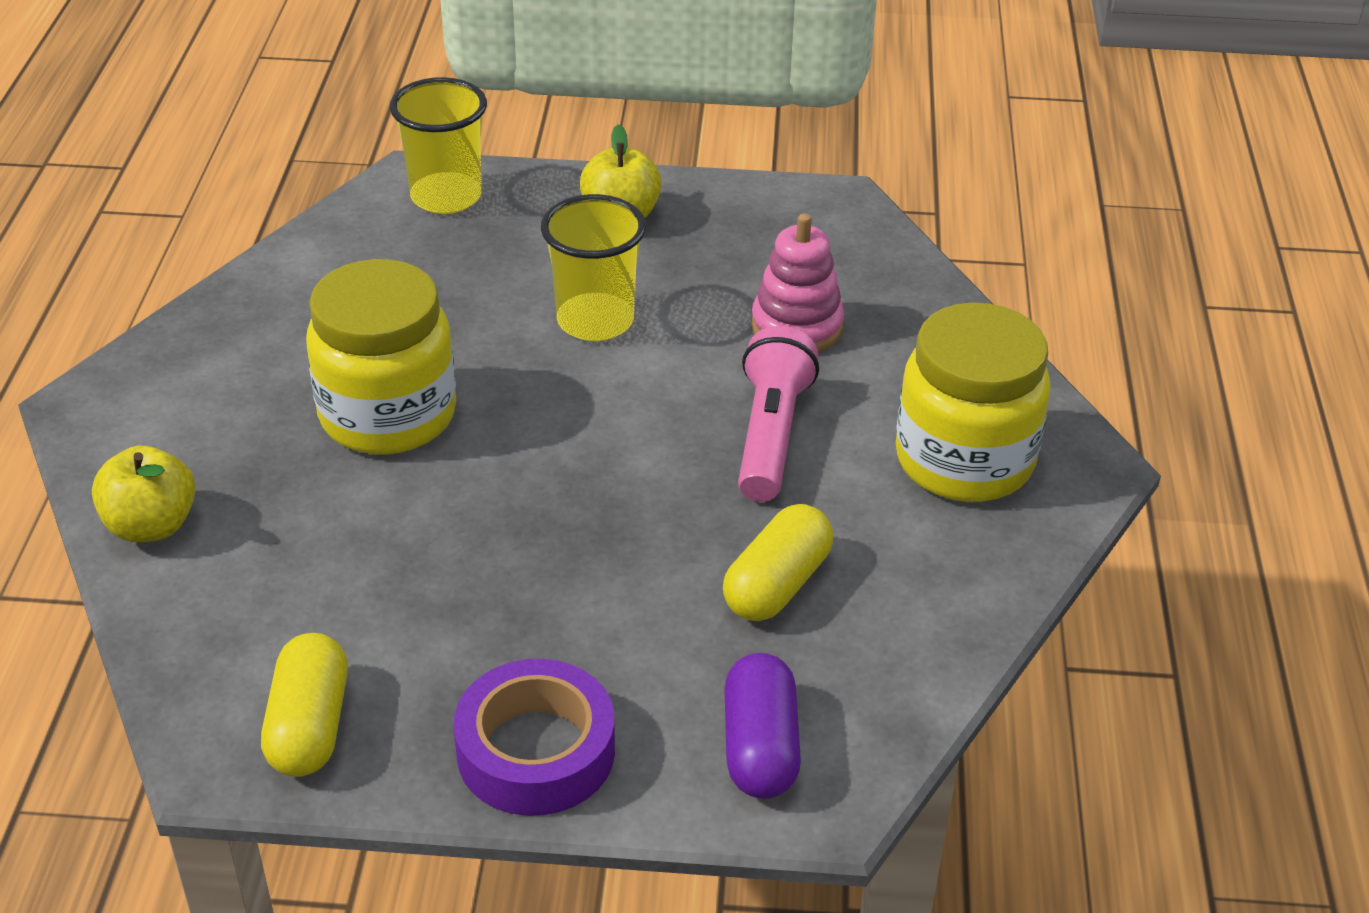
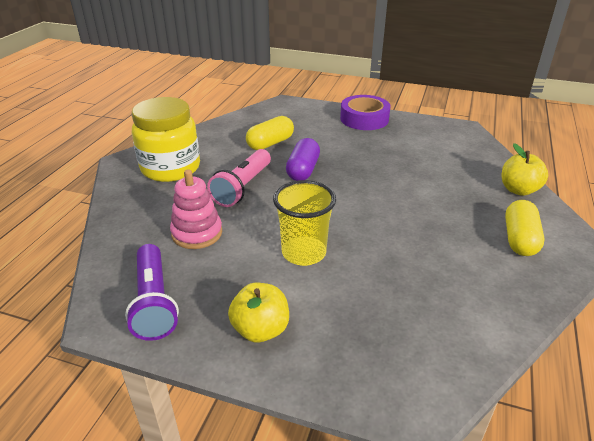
camera: 165 degrees left, 5 degrees down
(309, 726) = (436, 131): yellow capsule -> yellow capsule (519, 239)
(388, 415) = (420, 219): yellow jar -> none
(446, 196) = (388, 375): yellow cup -> none
(760, 747) = (297, 112): purple capsule -> purple capsule (303, 170)
(786, 225) = (154, 302): none -> purple flashlight

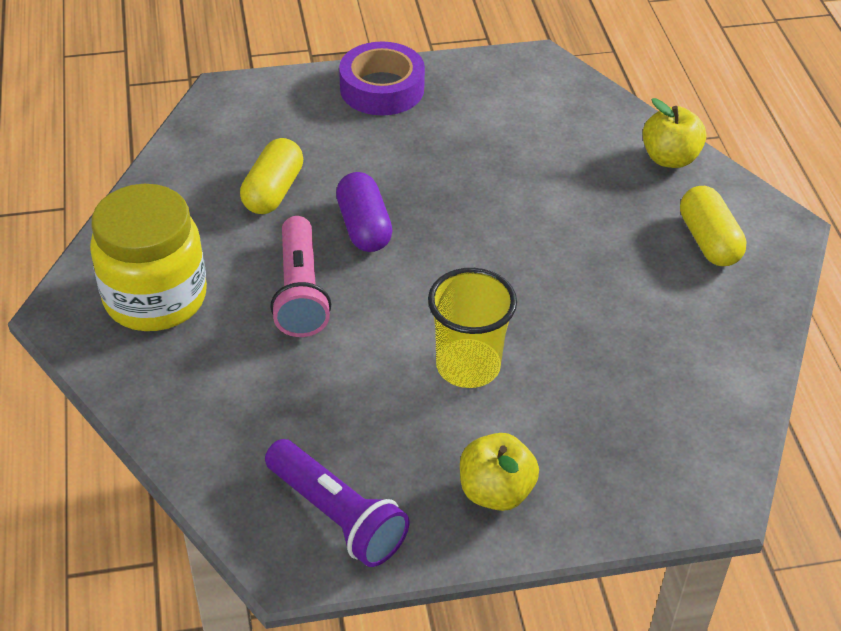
camera: 30 degrees left, 10 degrees up
(197, 233) = (301, 394): pink stacking toy -> none

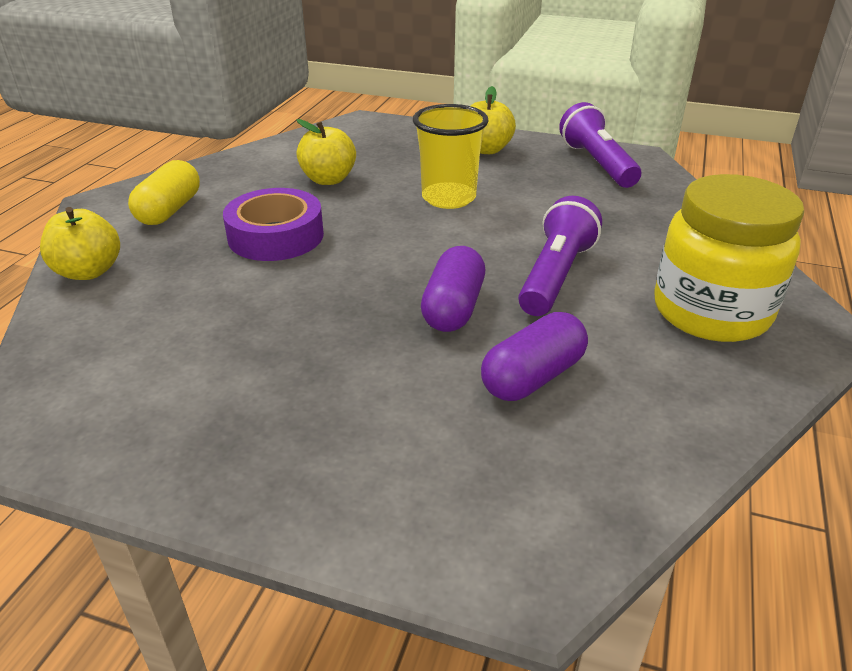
camera: 150 degrees left, 10 degrees down
(273, 191) = (532, 377): yellow capsule -> purple capsule
(300, 291) = (555, 276): pink flashlight -> purple flashlight
(382, 88) = (277, 475): purple tape -> purple tape (276, 236)
(619, 347) = (328, 179): none -> yellow apple

